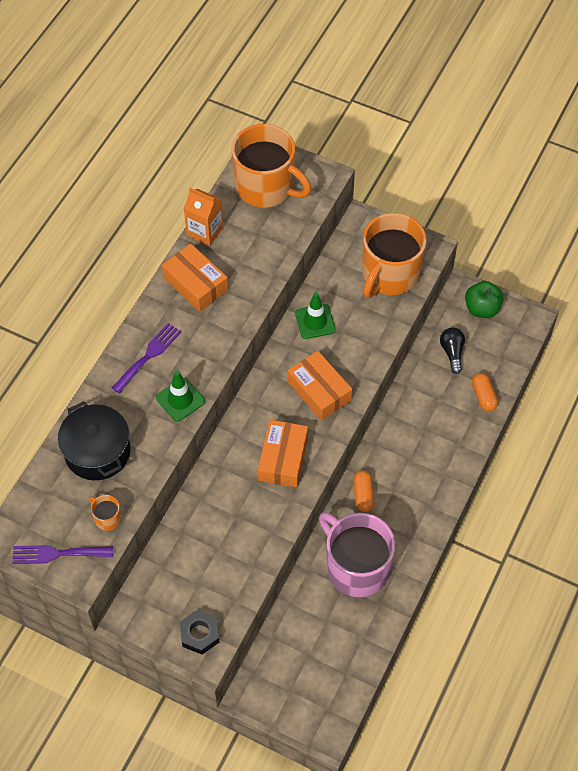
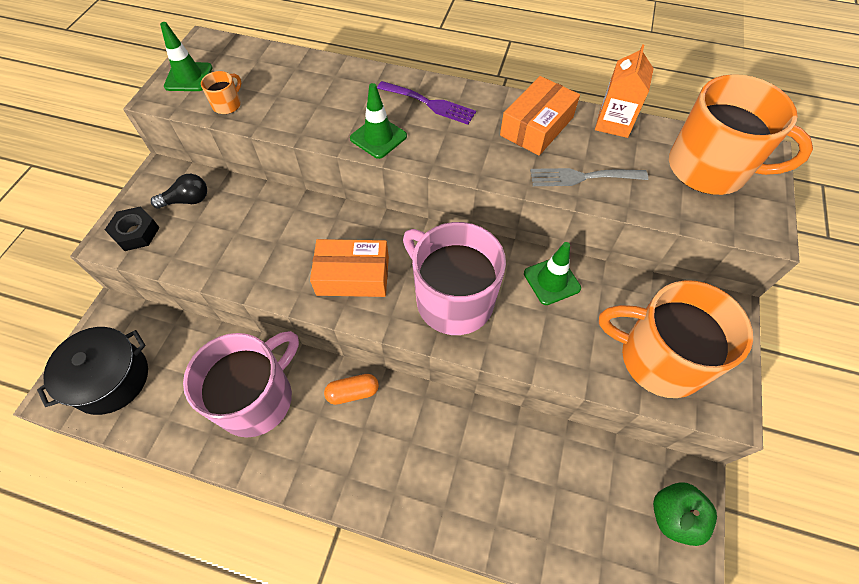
camera: 80 degrees right, 0 degrees up
(57, 554) = (189, 77): purple fork -> green traffic cone
(97, 451) = (305, 85): black pot -> black pot (111, 379)
(256, 268) = (582, 177): none -> grey fork
(266, 187) = (709, 169): orange mug -> orange mug turned 90 degrees counterclockwise
(319, 391) = (452, 300): orange box -> pink mug
(452, 352) = (585, 480): black light bulb -> black light bulb (187, 200)
(483, 396) = (527, 536): orange capsule -> none

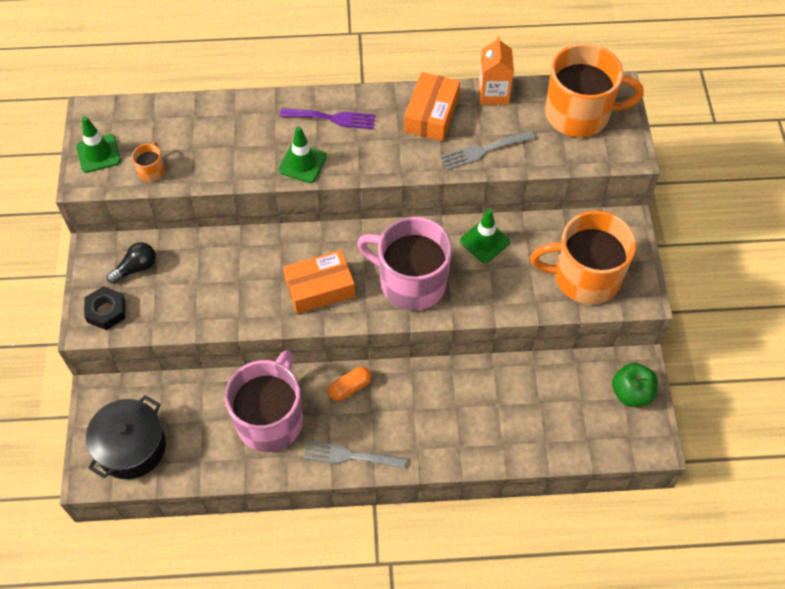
camera: 20 degrees left, 0 degrees up
(318, 472) = (349, 456): none -> grey fork

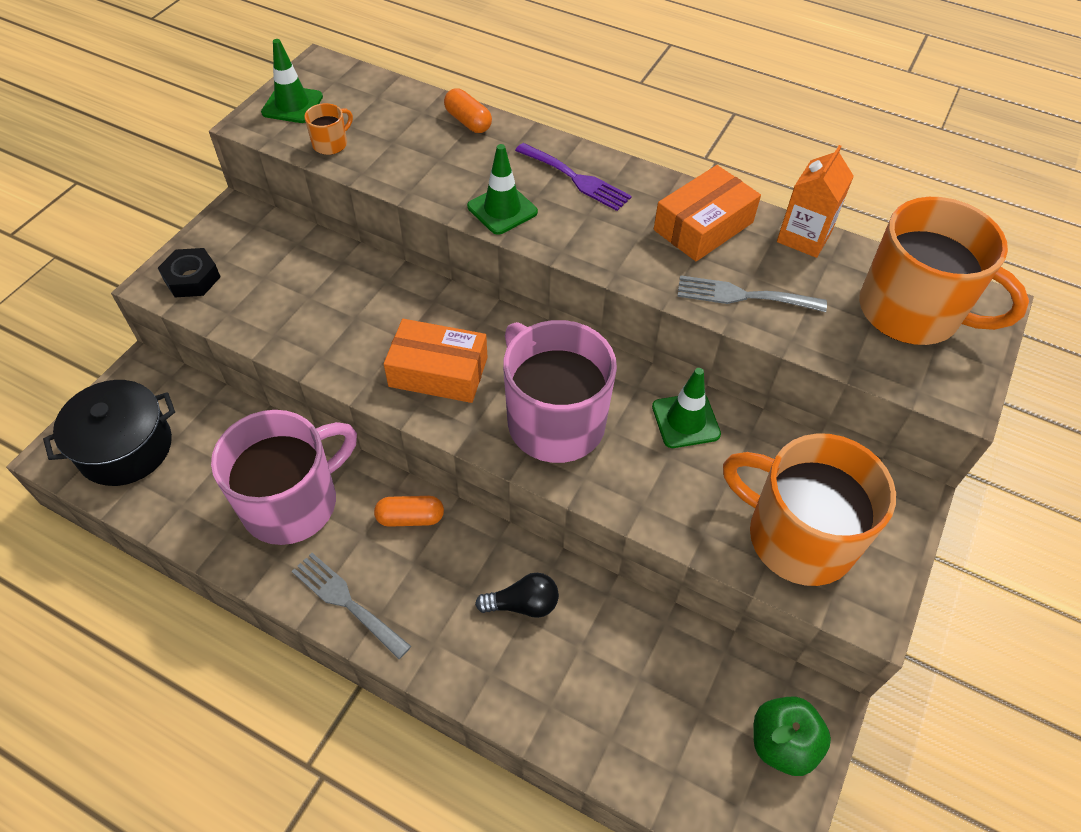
camera: 30 degrees right, 5 degrees down
(136, 268) = (259, 251): black light bulb -> black light bulb (523, 604)
(231, 109) = (468, 121): none -> orange capsule

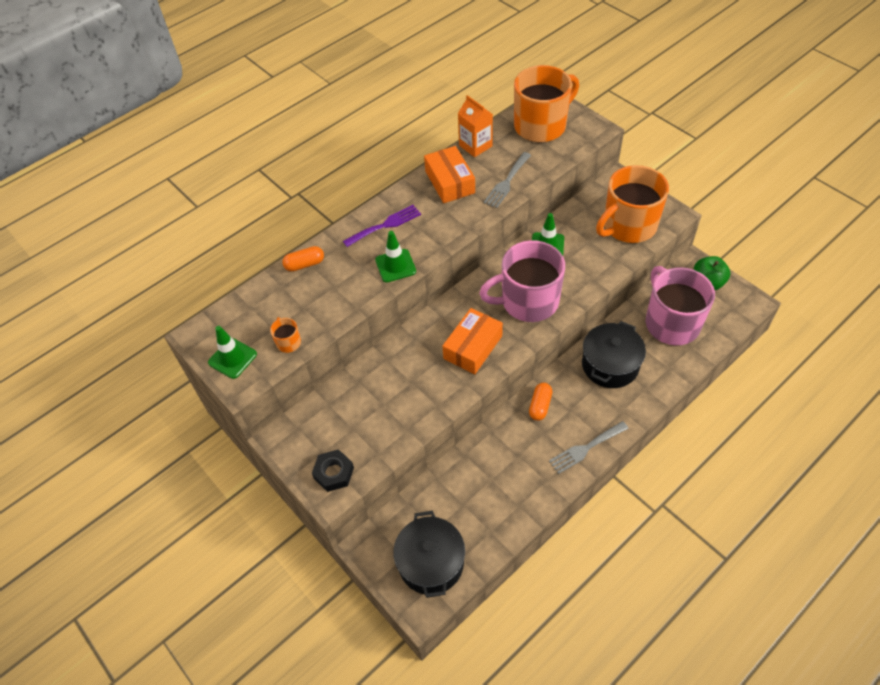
camera: 65 degrees left, 0 degrees up
(293, 502) = (509, 466): pink mug -> pink mug (671, 323)
(523, 604) = (610, 365): black light bulb -> black pot

